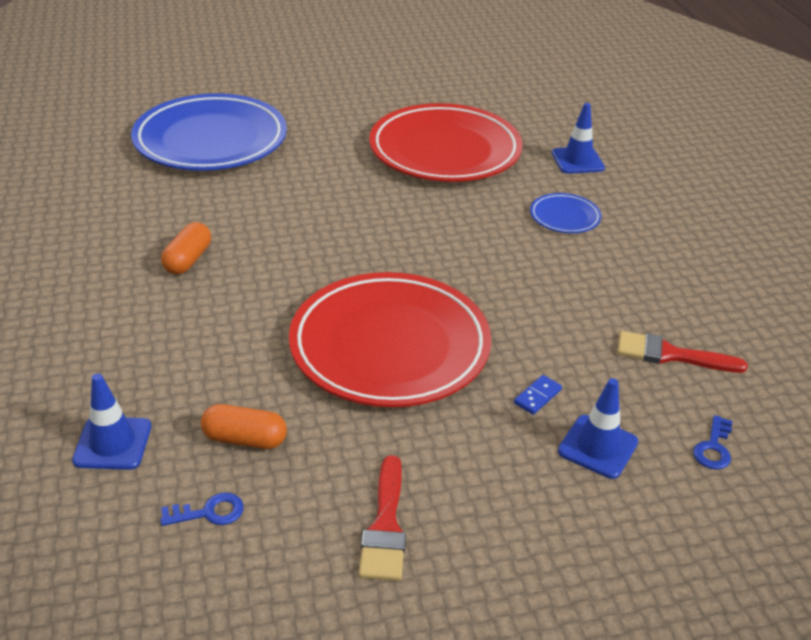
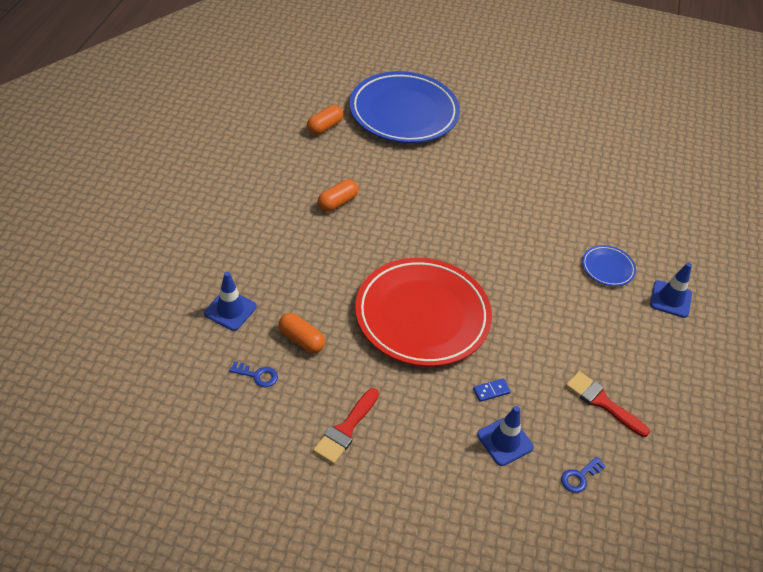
camera: 25 degrees right, 10 degrees up
(115, 184) = (324, 127): none -> orange capsule
(445, 151) = (559, 180): red plate -> none
(577, 161) = (653, 225): blue traffic cone -> blue traffic cone (670, 299)

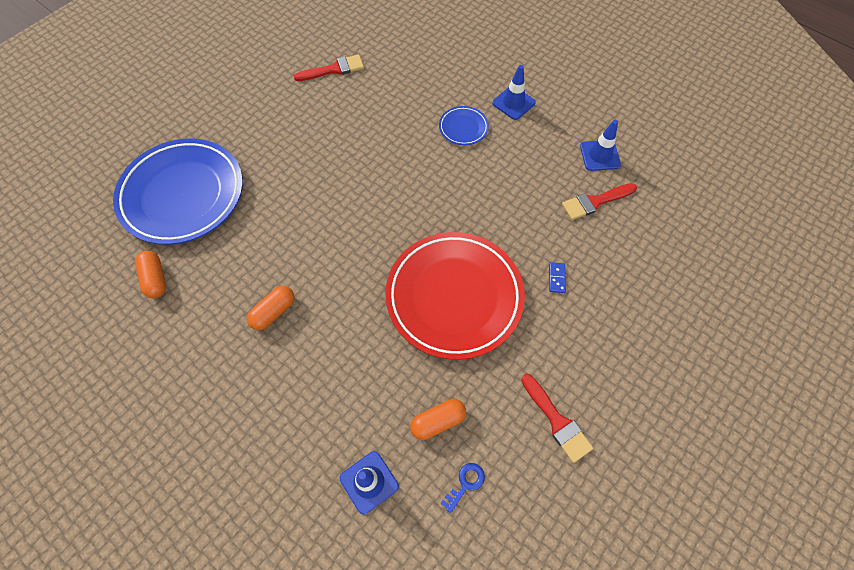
camera: 60 degrees left, 15 degrees up
(337, 202) = (273, 312): orange capsule -> orange capsule turned 60 degrees clockwise
(505, 441) = (610, 292): blue traffic cone -> blue traffic cone (600, 155)
(579, 477) = (658, 253): blue key -> none
(596, 155) = (334, 69): none -> red brush

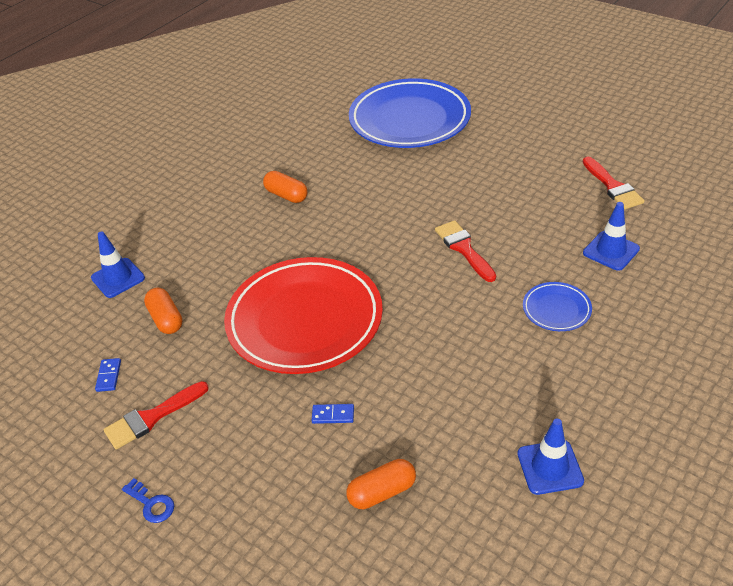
camera: 90 degrees right, 20 degrees down
(155, 279) = (318, 124): orange capsule -> orange capsule (382, 492)
(465, 484) = (102, 344): blue key -> blue key (151, 504)
(507, 469) = (109, 376): none -> blue domino
(513, 103) = (621, 359): blue traffic cone -> blue traffic cone (611, 251)
(595, 202) = (460, 459): red brush -> red brush (463, 248)

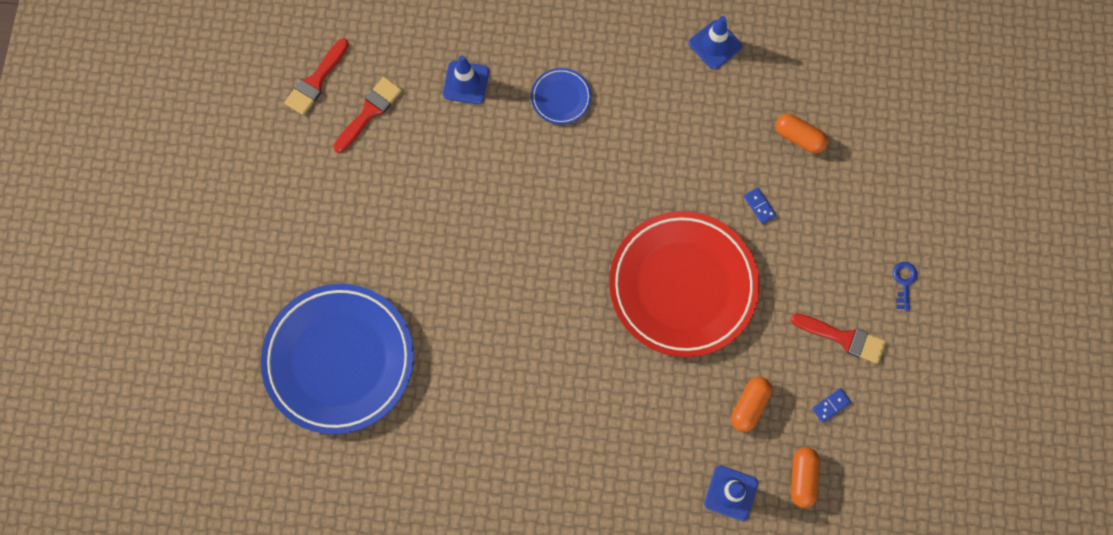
camera: 125 degrees left, 30 degrees up
(286, 195) = (533, 411): orange capsule -> orange capsule (802, 478)
(463, 248) = (525, 202): red brush -> red brush (316, 81)

